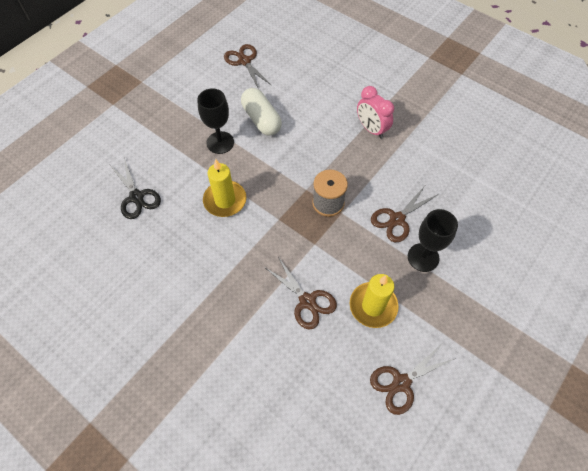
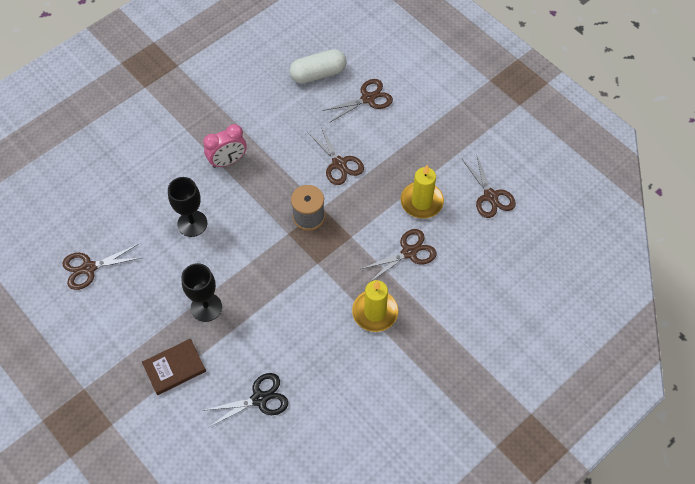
camera: 80 degrees left, 0 degrees up
(162, 132) = (174, 368): none -> brown book
(225, 200) = (284, 310): yellow candle -> yellow candle (375, 312)
(261, 119) = (185, 262): white capsule -> white capsule (318, 74)
(423, 257) = (382, 153): black goblet -> black goblet (192, 223)
(488, 233) = (368, 98): none -> brown scissors

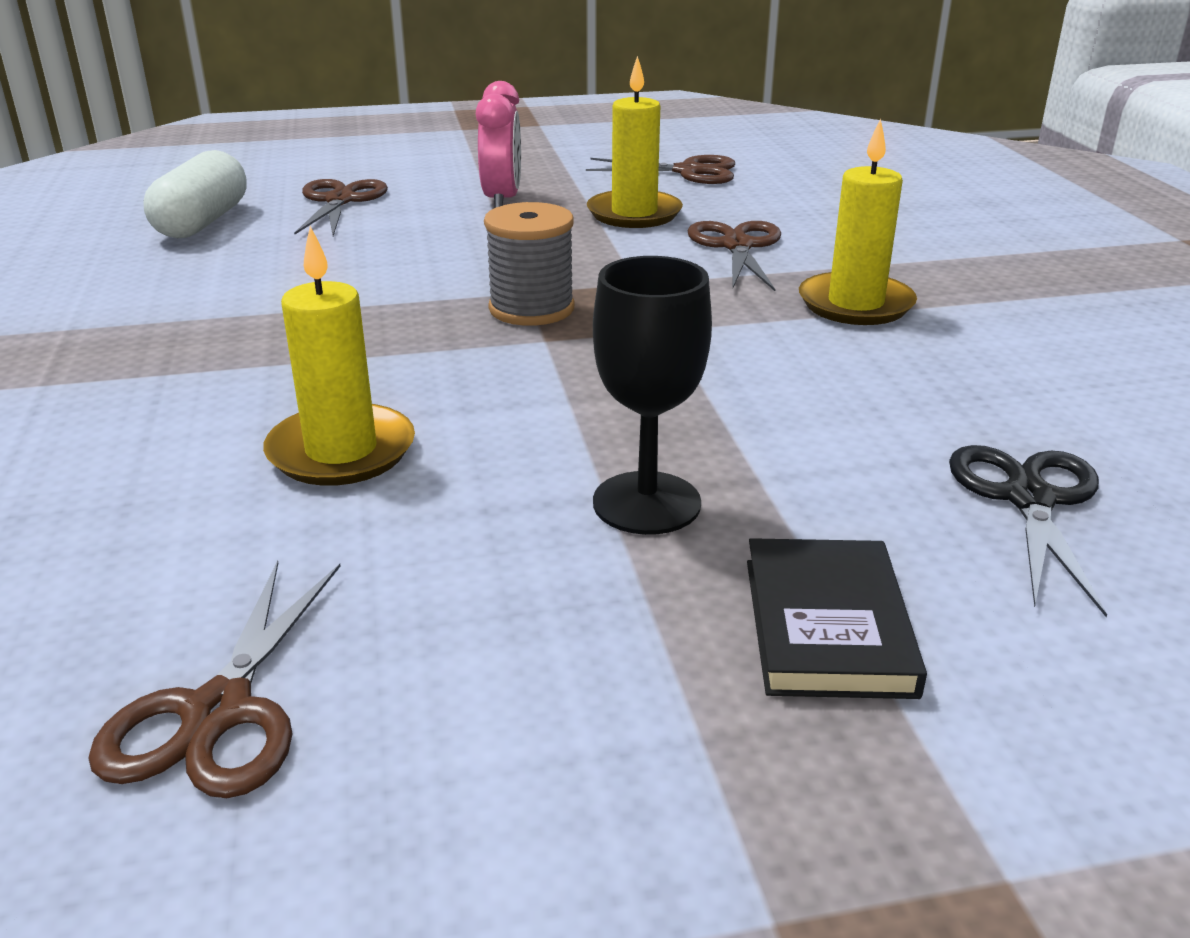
camera: 60 degrees left, 30 degrees down
(174, 368) = (827, 625): brown book -> black book
(192, 223) = (341, 451): black goblet -> yellow candle
(228, 161) = (236, 356): pink clock -> pink clock (502, 200)
(339, 164) = (445, 253): brown scissors -> none

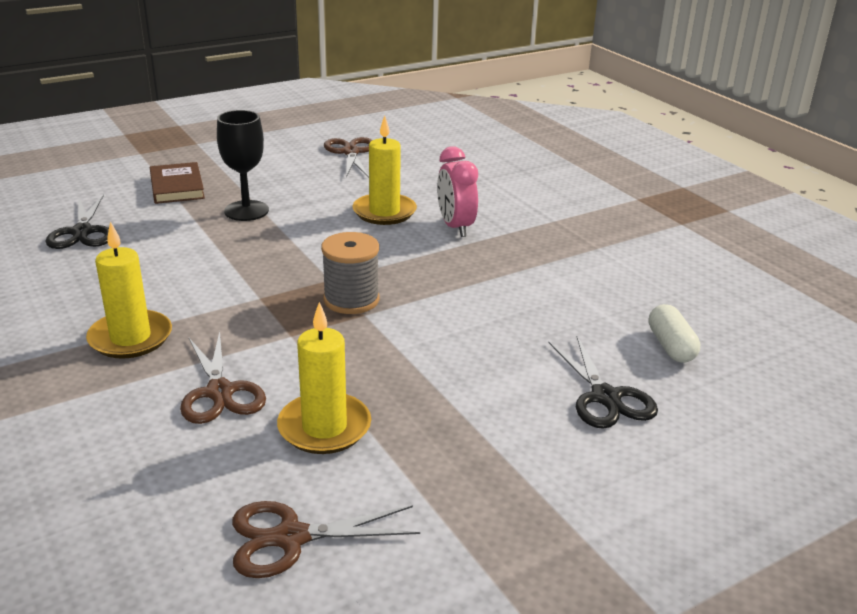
camera: 160 degrees right, 0 degrees up
(202, 222) = (671, 346): white capsule -> white capsule, size x0.67
(340, 200) = (606, 397): brown scissors -> black scissors
(502, 200) = (462, 427): pink clock -> pink clock (455, 227)
(827, 625) = (177, 187): black book -> brown book

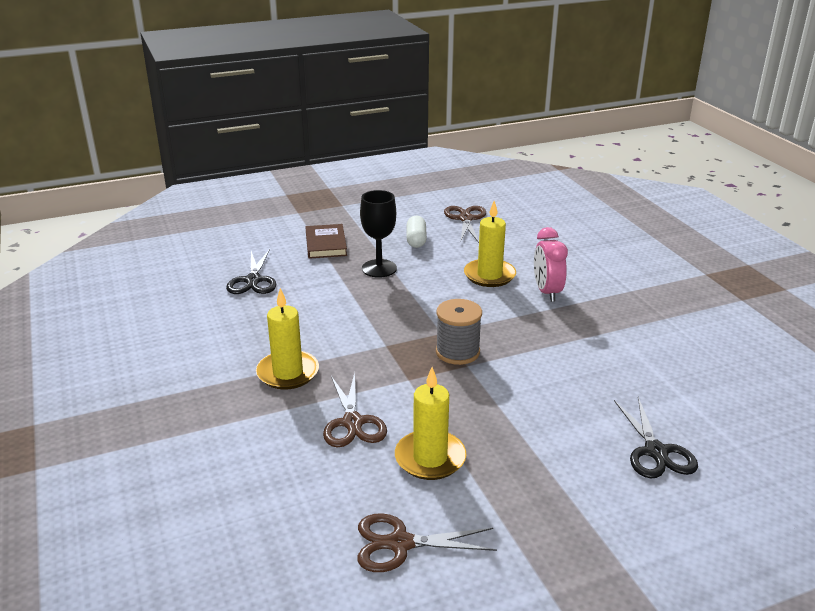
camera: 10 degrees right, 0 degrees up
(671, 346) = (717, 411): white capsule -> white capsule (416, 240)

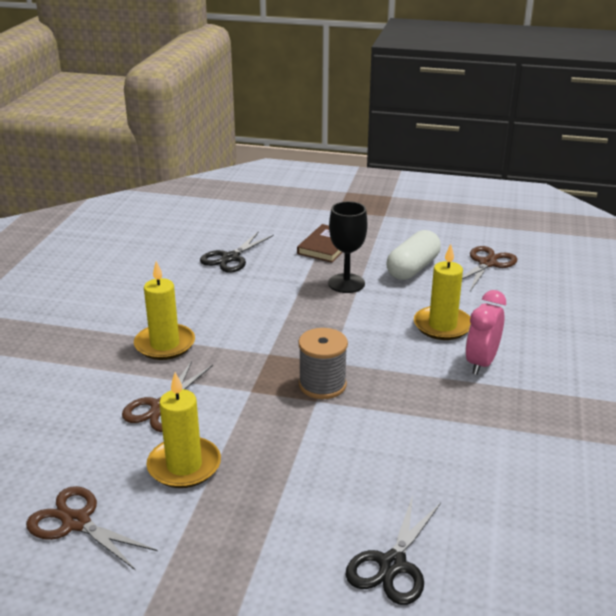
camera: 35 degrees right, 0 degrees up
(416, 240) = (413, 268): white capsule -> white capsule, size x1.50

